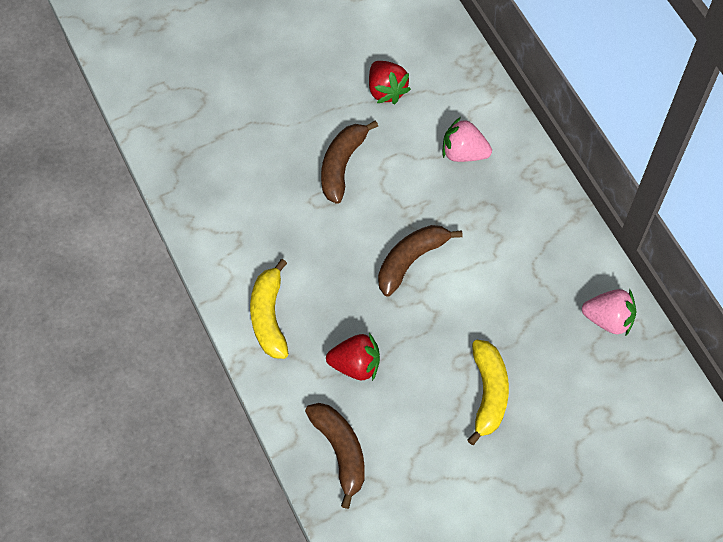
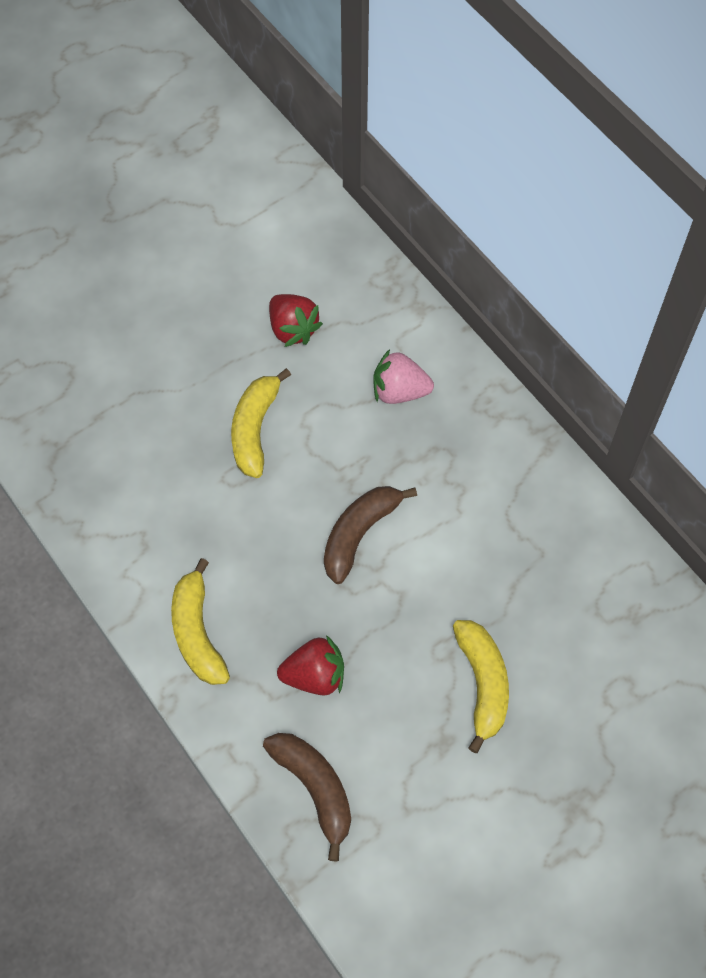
camera: 10 degrees left, 0 degrees up
(342, 165) = (255, 429): brown banana -> yellow banana
(608, 319) = (609, 568): pink strawberry -> none

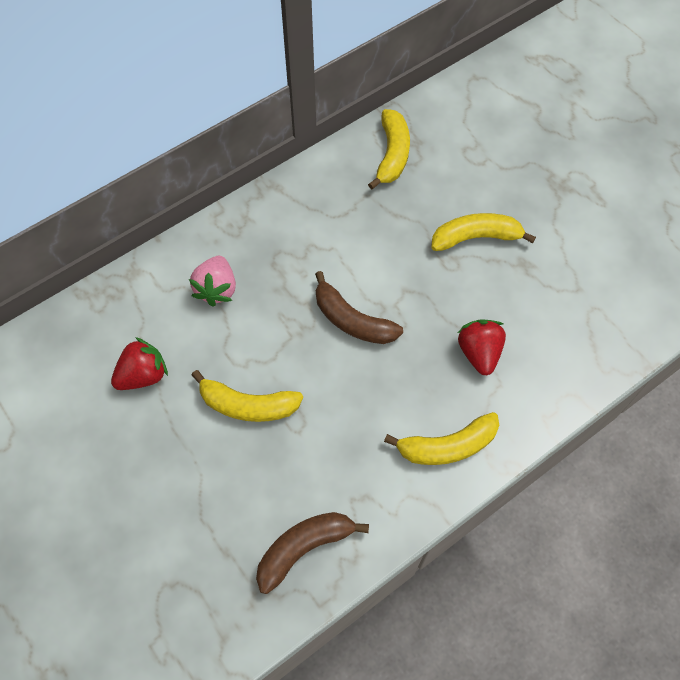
camera: 90 degrees left, 0 degrees up
(315, 789) = (571, 352): brown banana -> brown banana (304, 548)
(610, 584) = (392, 154): none -> yellow banana

